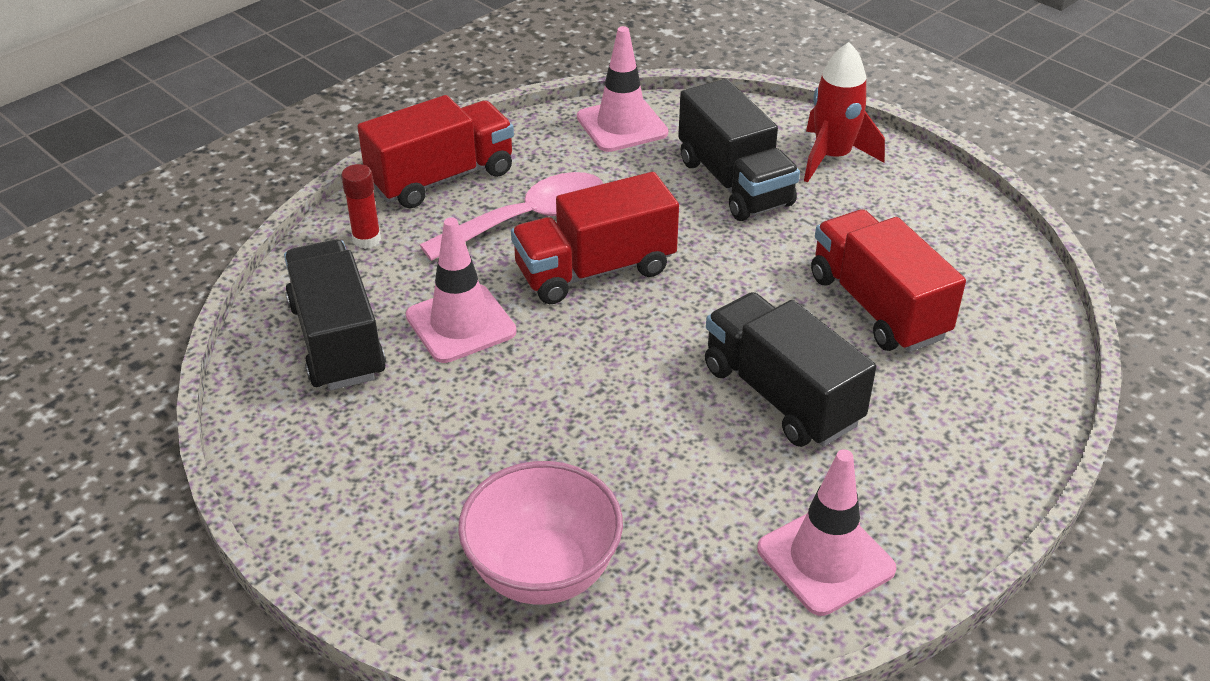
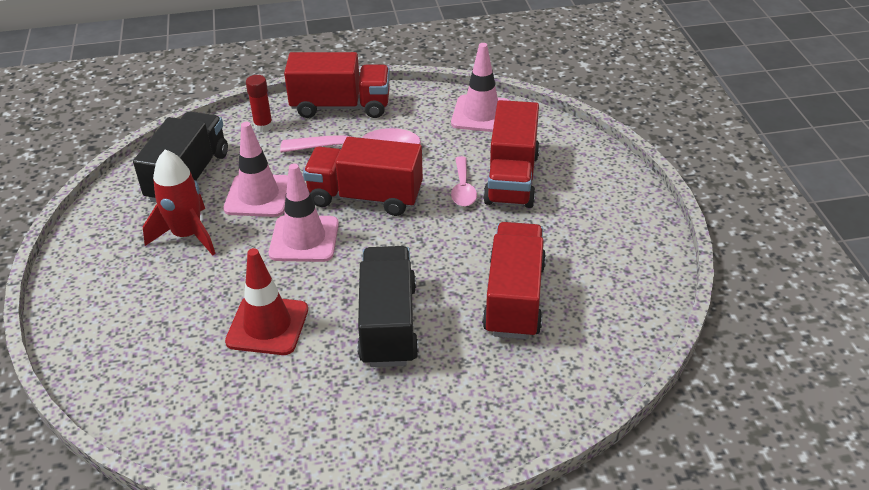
camera: 35 degrees right, 0 degrees up
(543, 571) = (148, 355): pink bowl -> none
(649, 464) = (267, 325): none -> red traffic cone
(695, 215) = (463, 189): none -> pink spoon
(734, 182) = (511, 178): black truck -> red truck
(825, 559) = (301, 436): pink traffic cone -> pink traffic cone (304, 239)
(832, 157) = (597, 188): red rocket -> red rocket (187, 235)

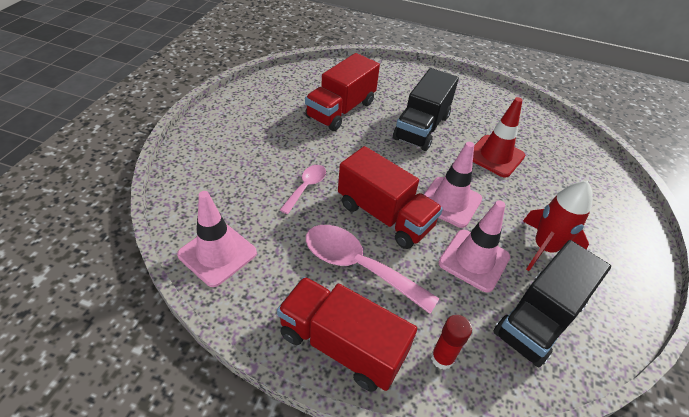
camera: 155 degrees left, 5 degrees up
(511, 178) = (263, 178): red truck -> none

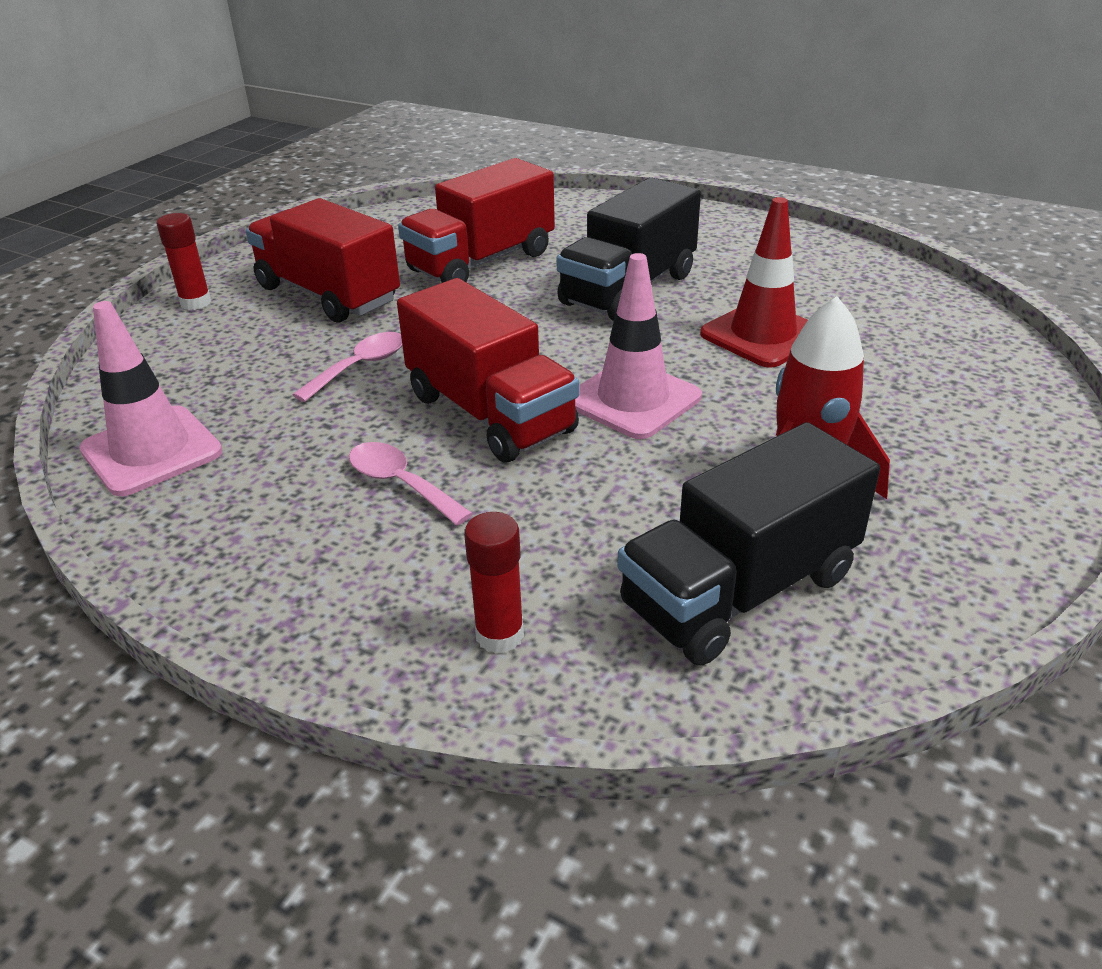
camera: 15 degrees right, 10 degrees down
(197, 144) = (196, 303): none -> red glue stick
(341, 345) = (309, 597): red truck -> red truck (328, 294)
(358, 266) = (400, 483): pink spoon -> pink spoon, size x0.56
(474, 260) = (641, 489): pink traffic cone -> none

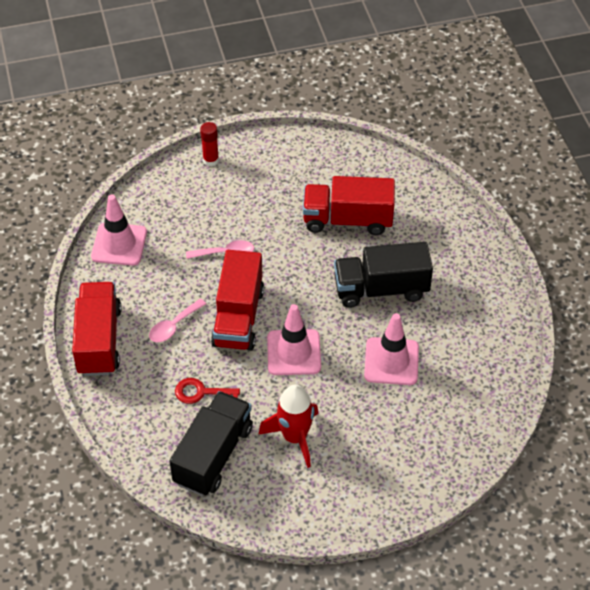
camera: 45 degrees right, 15 degrees up
(328, 294) = (263, 194): red truck -> red truck (99, 340)
(400, 483) = (173, 326): pink spoon -> pink spoon turned 135 degrees counterclockwise
(500, 635) = (133, 409): red glue stick -> none
(581, 528) = (201, 393): none -> red key
(739, 590) = (213, 455): black truck -> black truck turned 105 degrees clockwise
(762, 335) = (391, 361): red traffic cone -> pink traffic cone

